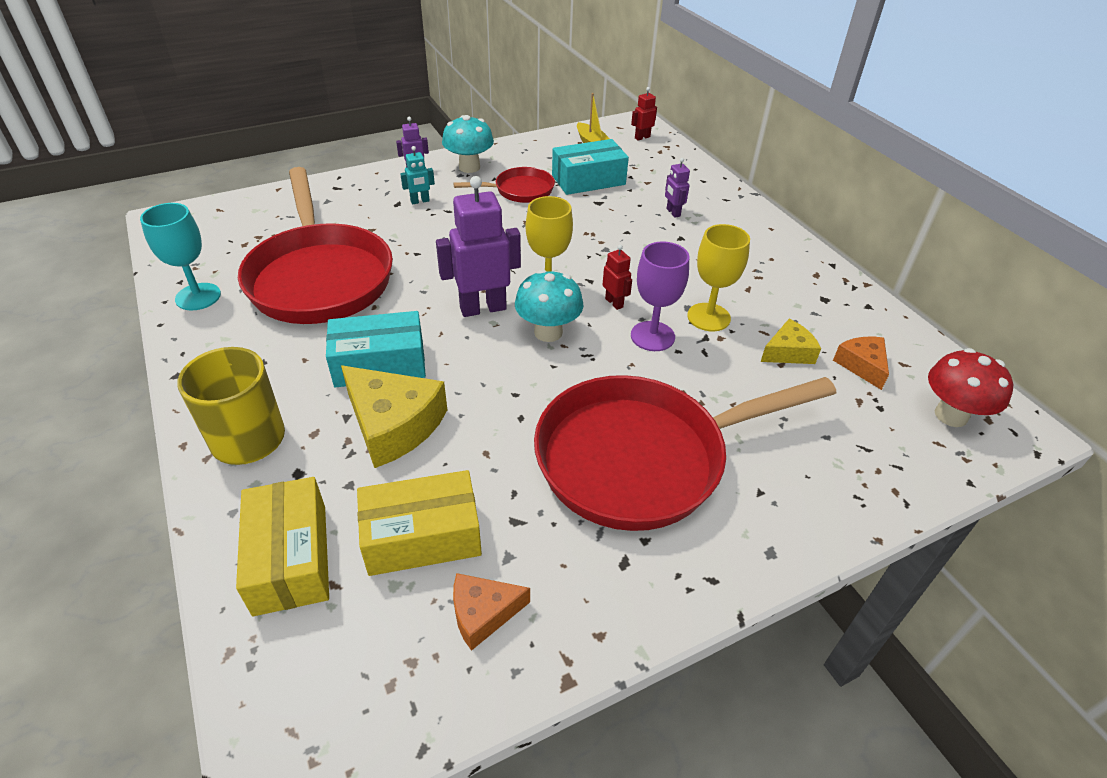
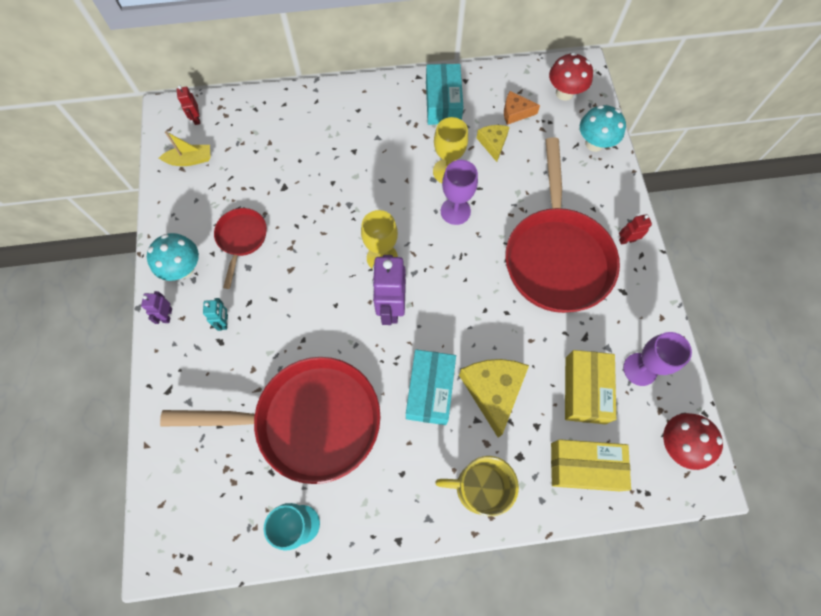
camera: 70 degrees left, 25 degrees up
(349, 703) = (677, 444): none -> red mushroom
(393, 425) = (492, 391): yellow cheese -> yellow cheese turned 60 degrees counterclockwise
(483, 613) = (640, 369): orange cheese -> purple goblet
(548, 332) = (431, 272): turquoise mushroom -> turquoise mushroom (594, 143)
(588, 180) = (247, 183): turquoise box -> turquoise box (443, 103)
(614, 303) = (414, 221): red robot -> red robot (627, 240)
(673, 212) = (319, 142): purple robot -> none

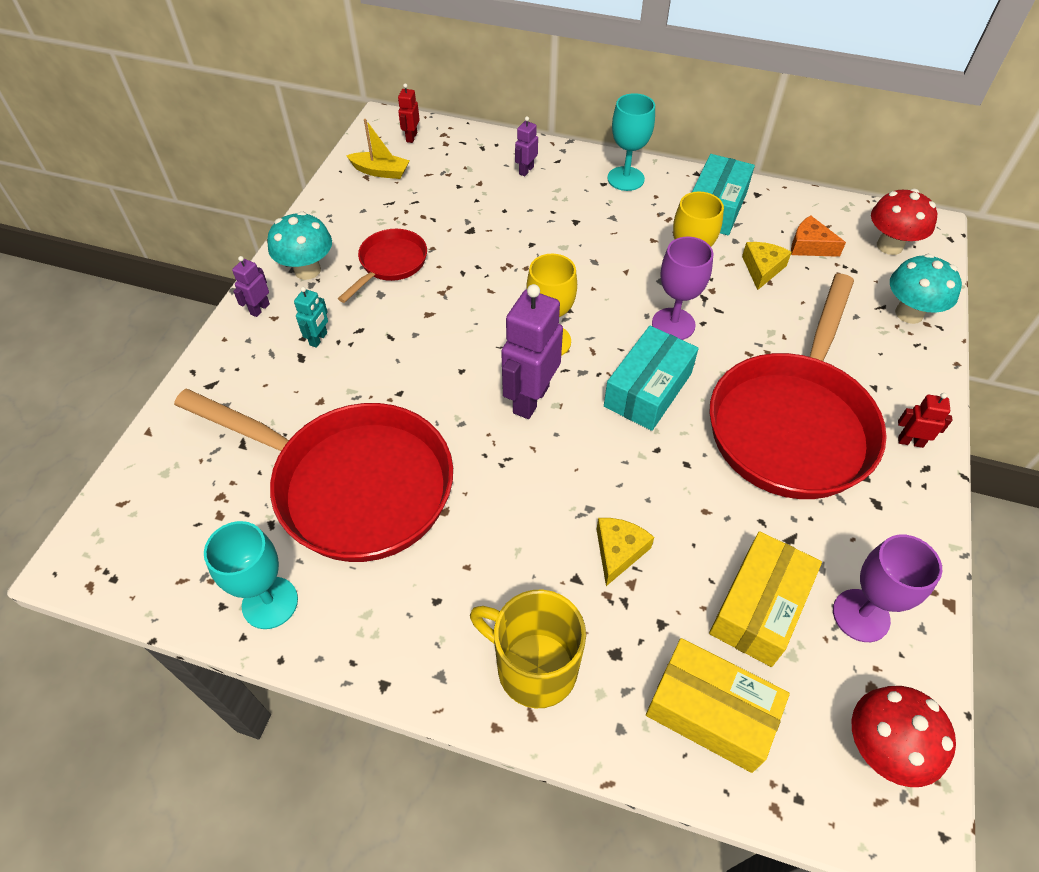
camera: 25 degrees right, 15 degrees down
(297, 118) = (526, 170): none -> purple robot
(371, 100) = (625, 179): none -> turquoise goblet
(430, 390) = (530, 514): turquoise box -> turquoise box (647, 390)
(492, 391) = (618, 551): yellow cheese -> yellow cheese, size x0.57

